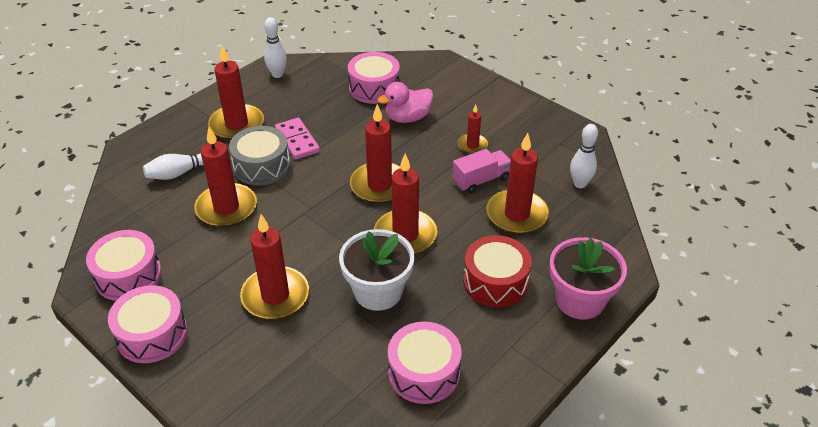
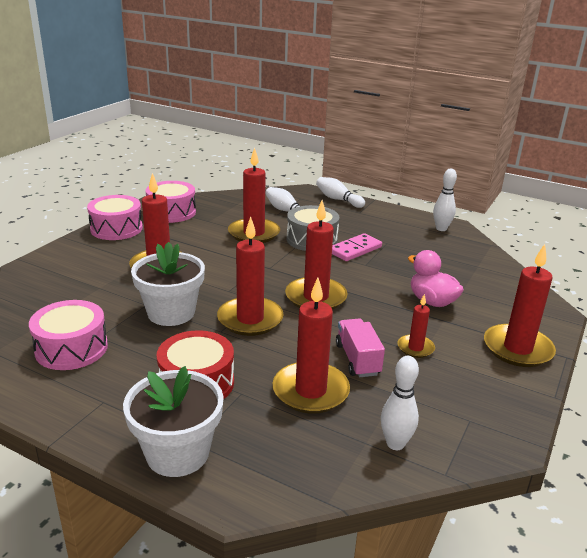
camera: 75 degrees right, 15 degrees down
(170, 126) = (338, 199): none -> white bowling pin
(237, 125) = (358, 222): red candle -> red candle (517, 349)
(374, 88) = (465, 277): pink drum -> none
(481, 180) = (357, 359): pink truck -> pink truck turned 150 degrees counterclockwise
(580, 300) = (177, 453): pink flower pot -> white flower pot

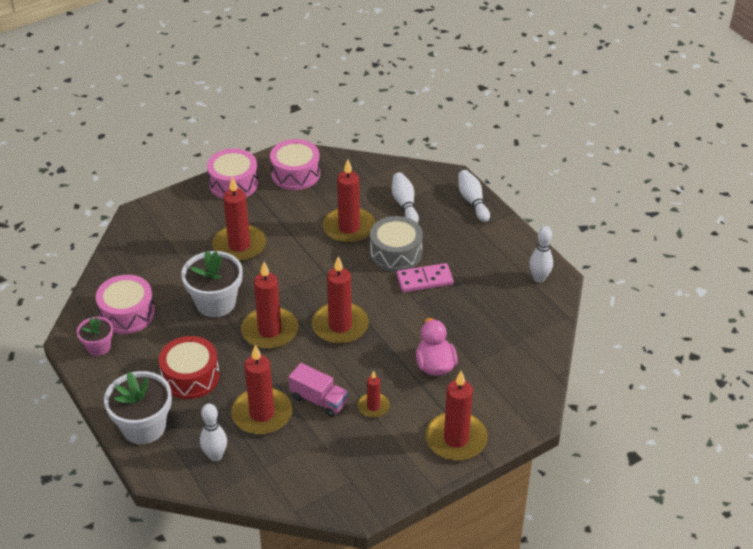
camera: 30 degrees right, 15 degrees up
(54, 389) = (98, 347): none -> pink flower pot
(357, 359) = (319, 400): pink truck -> pink truck turned 105 degrees clockwise
(395, 444) = (283, 477): white bowling pin -> white bowling pin (215, 456)

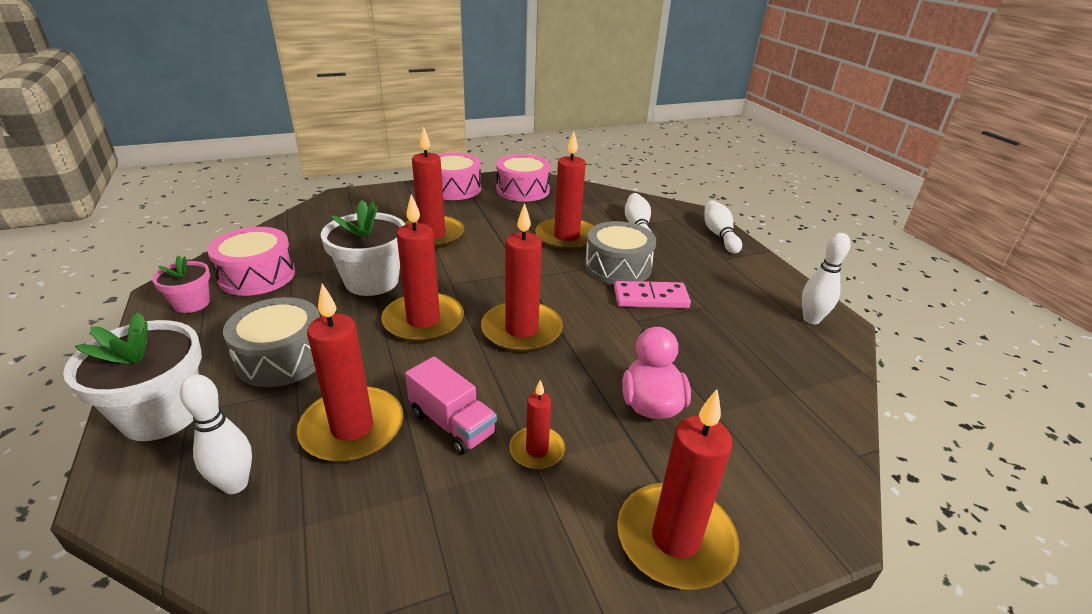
camera: 10 degrees right, 10 degrees down
(190, 377) = (282, 357): red drum -> grey drum

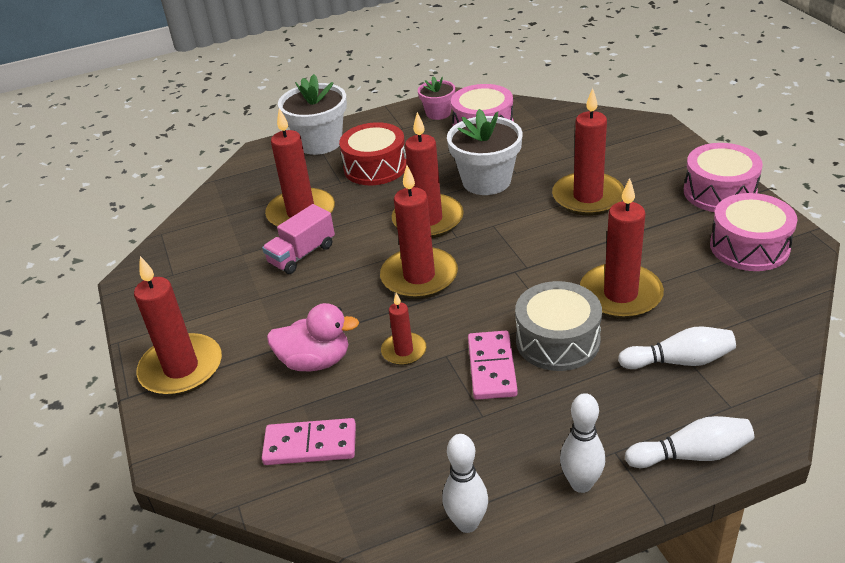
camera: 95 degrees right, 5 degrees up
(235, 484) = (260, 184): white bowling pin -> white bowling pin (581, 484)
(282, 357) = (375, 167): grey drum -> red drum
(537, 450) = (271, 298): red candle -> red candle (404, 351)
(767, 404) = (310, 445): none -> pink domino

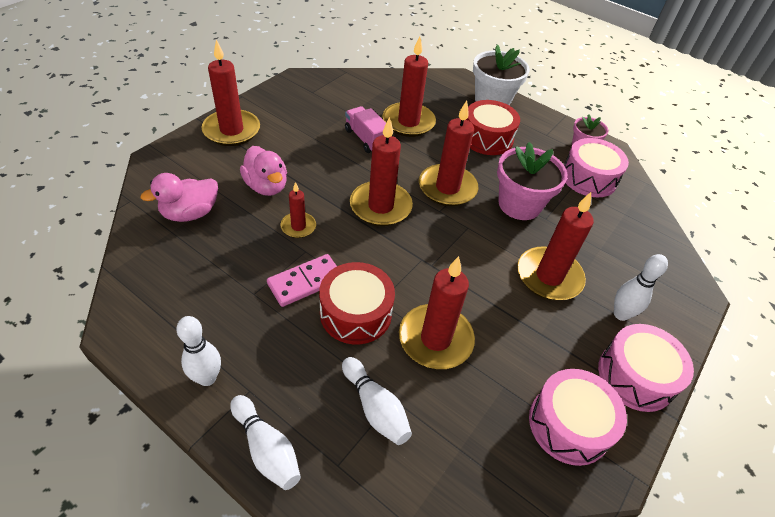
camera: 50 degrees right, 10 degrees up
(302, 254) = (366, 139): pink truck -> pink truck turned 45 degrees clockwise
(310, 445) = (190, 213): pink domino -> pink duck
(467, 523) = (148, 320): white bowling pin -> white bowling pin (621, 314)
(486, 181) = (519, 204): white flower pot -> pink flower pot
(557, 340) = (356, 313): grey drum -> red drum

